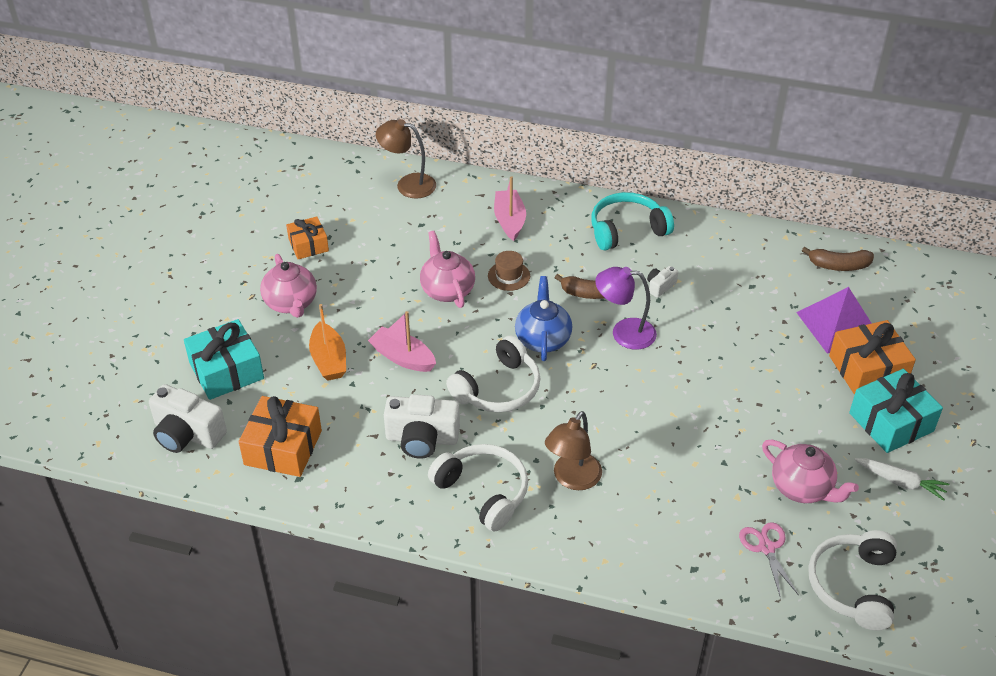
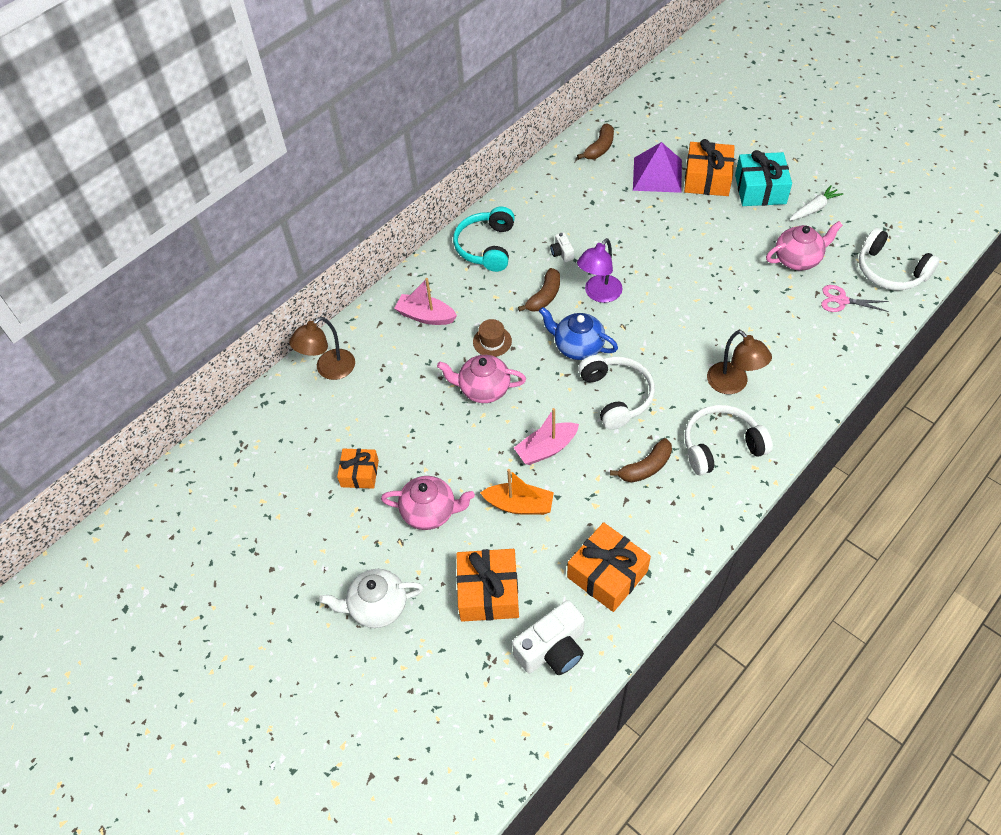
camera: 60 degrees left, 10 degrees up
(181, 305) = (377, 607): none -> white teapot
(226, 371) = (488, 592): turquoise gift -> orange gift
(422, 439) = (646, 467): white camera -> brown banana

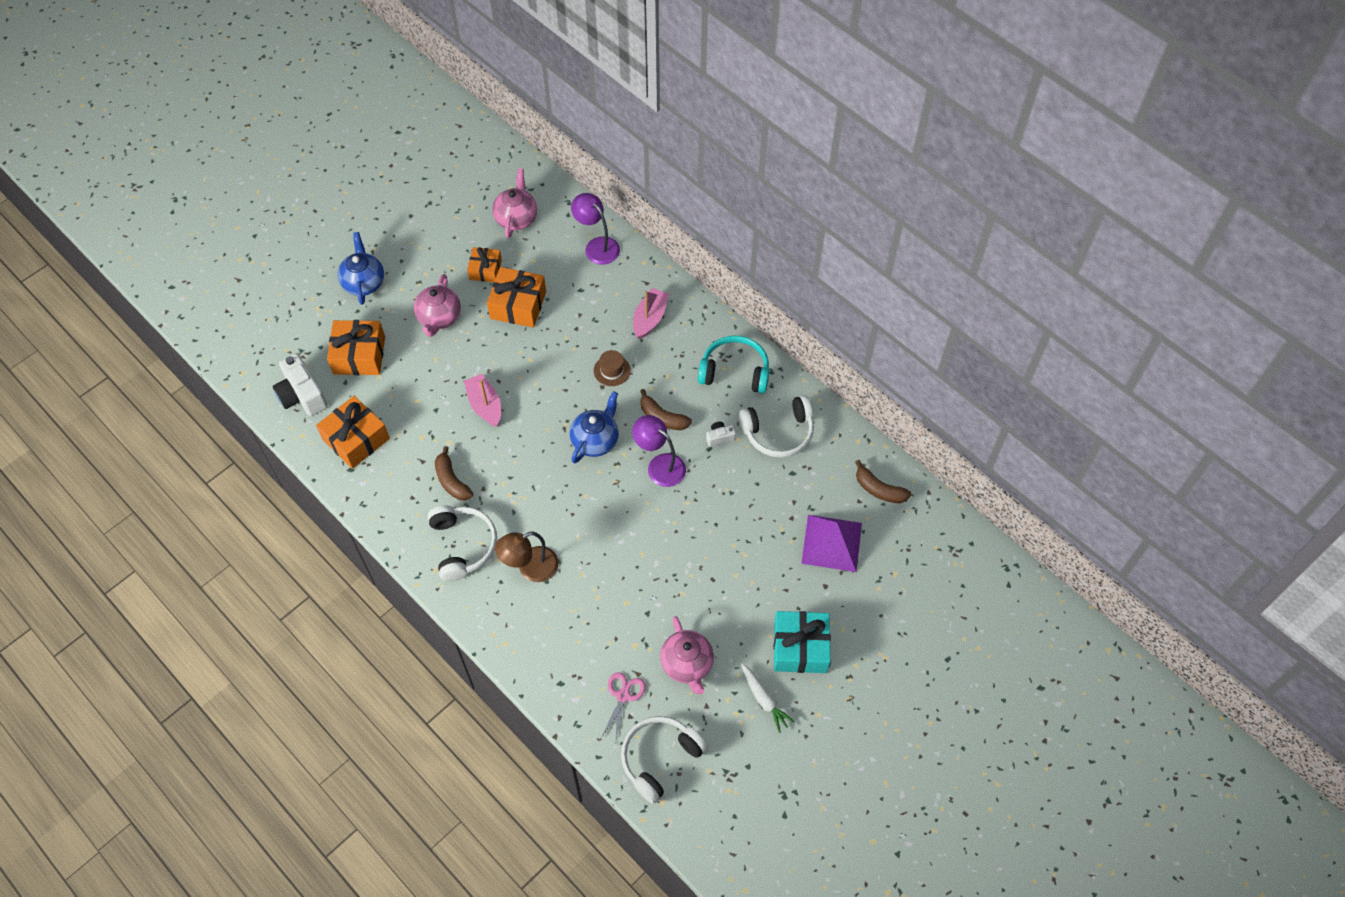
camera: 90 degrees right, 5 degrees up
(329, 370) = (597, 246): brown lamp -> purple lamp
(377, 607) = (364, 282): white teapot -> blue teapot
(483, 389) = (557, 361): pink teapot -> pink teapot (516, 218)
(519, 505) = (433, 381): orange boat -> none
(616, 396) = (533, 466): white headphones -> white headphones (778, 433)
(707, 179) = (821, 594): orange gift -> orange gift (518, 305)

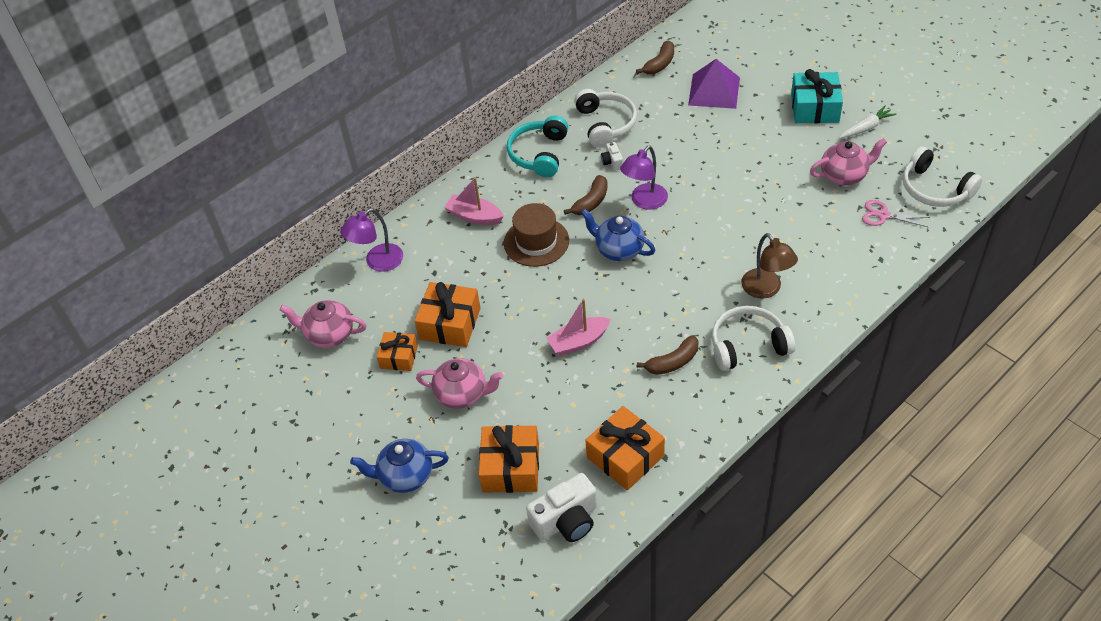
camera: 85 degrees left, 10 degrees down
(612, 370) = (536, 242): brown hat -> brown hat, size x1.74

